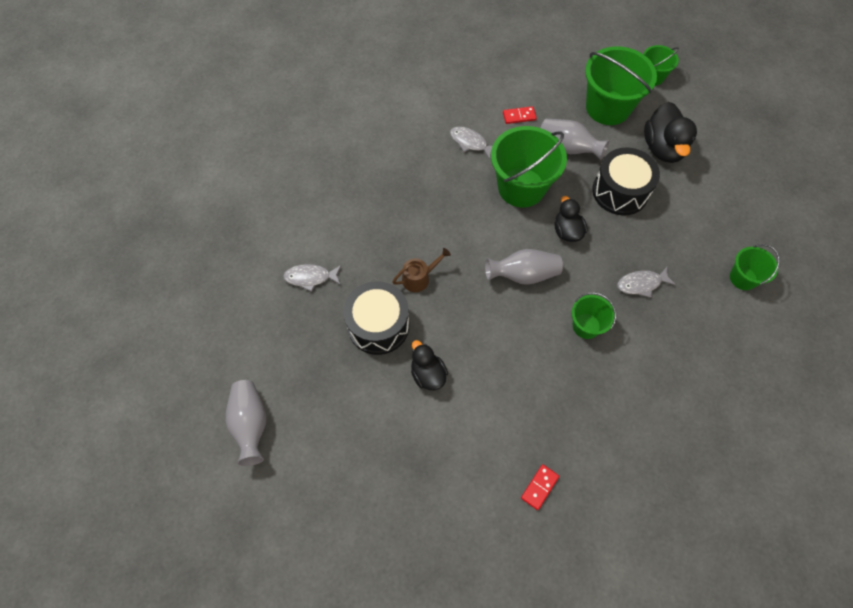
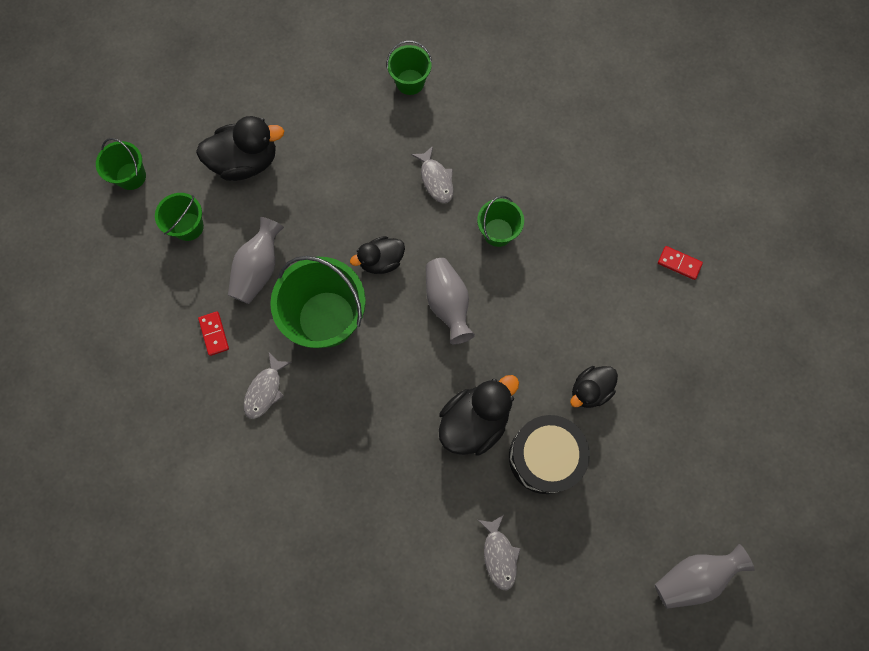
camera: 100 degrees left, 10 degrees up
(419, 278) = (474, 421): brown watering can -> black duck
(608, 107) = (188, 226): green bucket -> green bucket, size x0.53
(620, 191) = (316, 206): black drum -> none

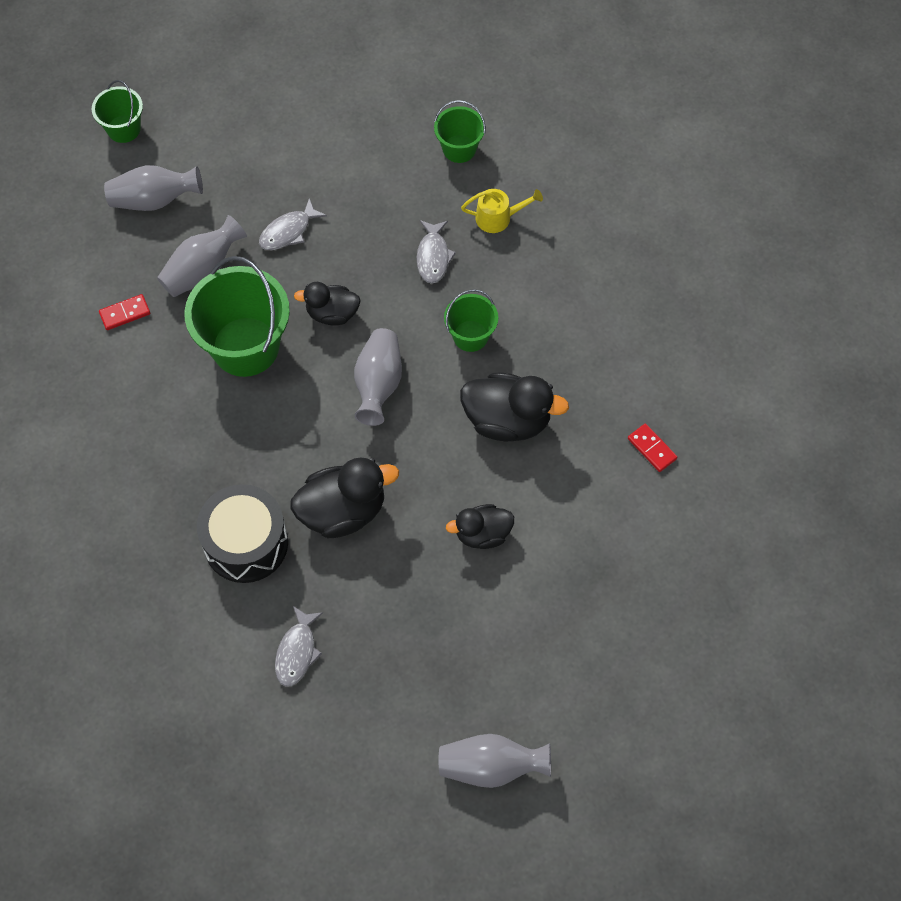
camera: 25 degrees right, 10 degrees down
(188, 226) = (154, 200): green bucket -> grey vase
(214, 334) = (125, 313): red domino -> red domino turned 60 degrees clockwise
(246, 162) = (245, 160): black duck -> black duck (507, 420)
(265, 390) = (146, 389): grey fish -> grey fish (288, 231)
(469, 126) = (498, 218): none -> yellow watering can
(544, 457) = (397, 578): black drum -> black drum (246, 543)

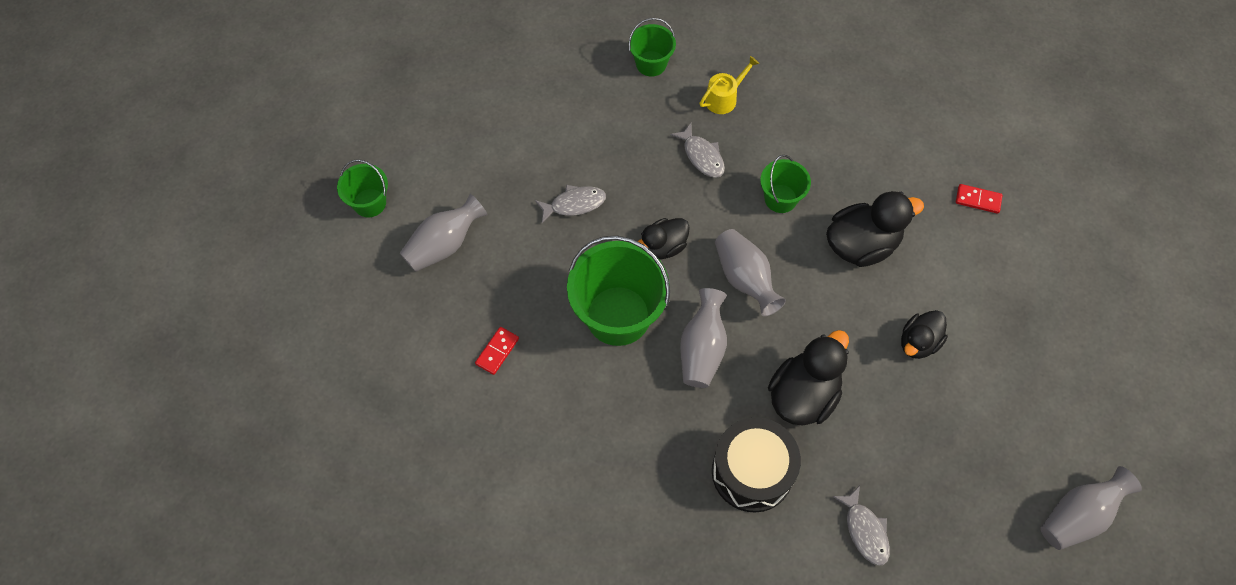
camera: 35 degrees left, 0 degrees up
(202, 270) = (531, 276): grey vase -> grey vase (702, 349)
(288, 231) = (574, 204): grey fish -> grey fish turned 120 degrees counterclockwise

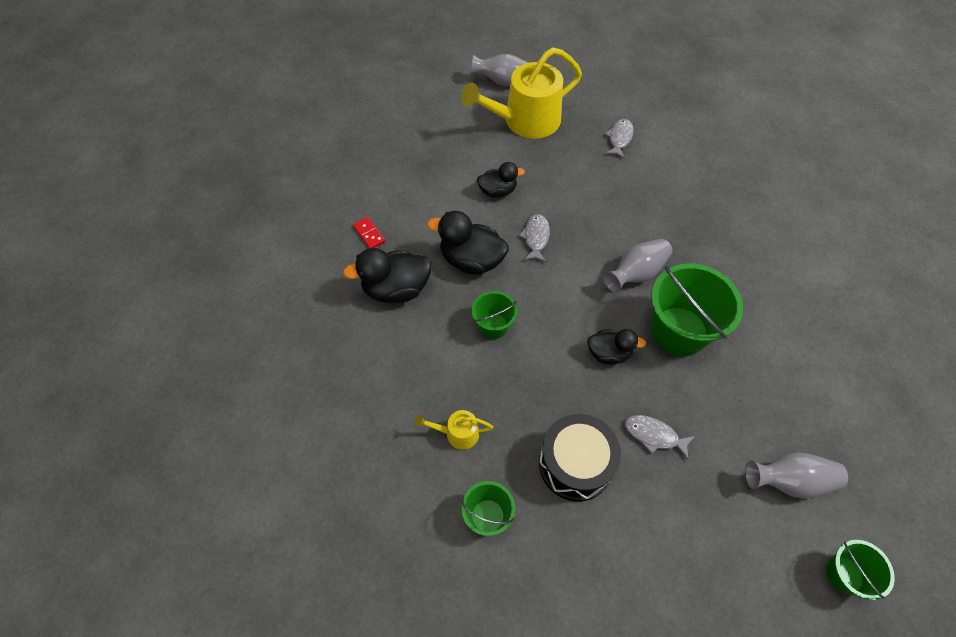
camera: 140 degrees left, 5 degrees down
(497, 351) = (788, 367): red domino -> none
(702, 156) = (520, 399): grey fish -> grey fish (536, 237)
(745, 279) = (569, 293): grey vase -> none
(752, 472) = (659, 197): black drum -> black drum (575, 464)
(803, 395) = (594, 211): black duck -> black duck (396, 289)
(990, 469) = (525, 121): none -> yellow watering can

